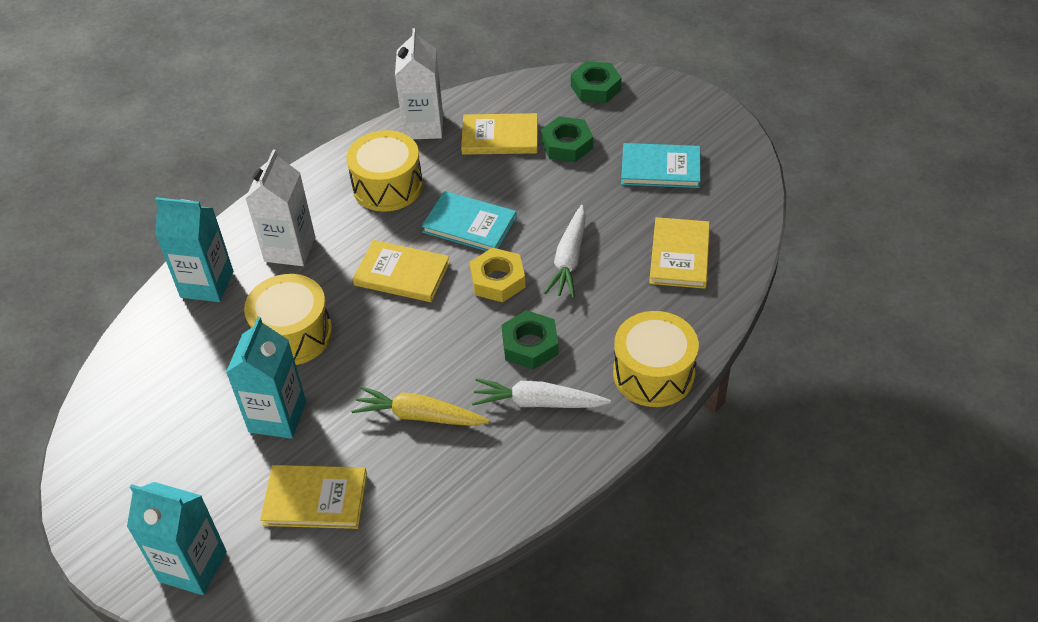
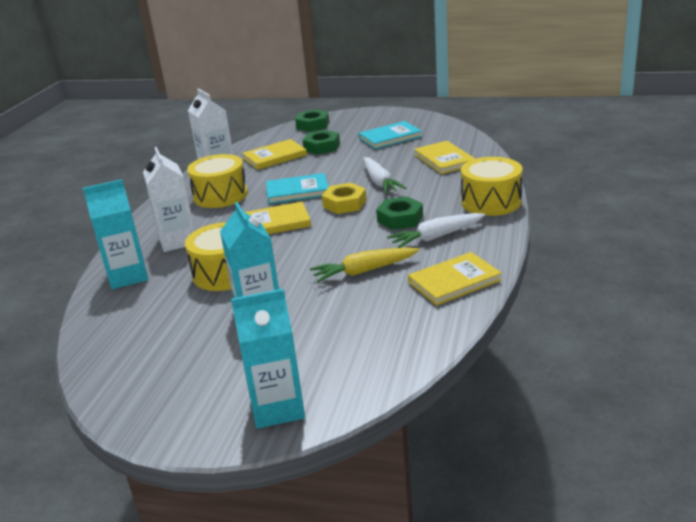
camera: 30 degrees left, 20 degrees down
(315, 499) = (336, 335): yellow book -> yellow book (454, 281)

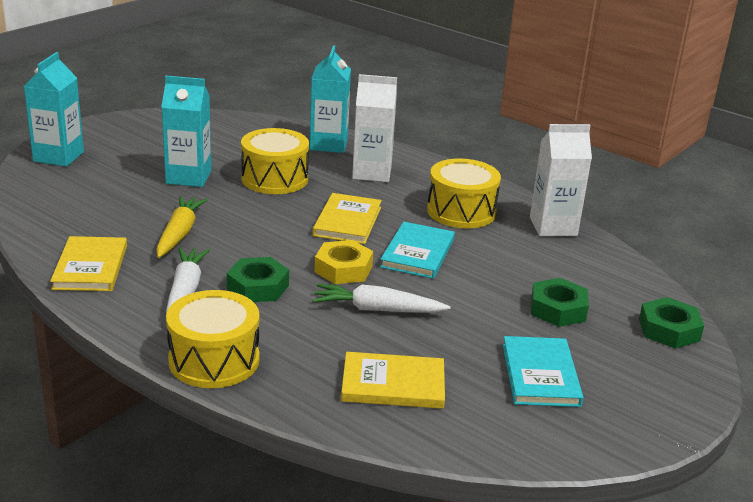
camera: 110 degrees right, 0 degrees up
(275, 157) = (554, 268): yellow book -> none

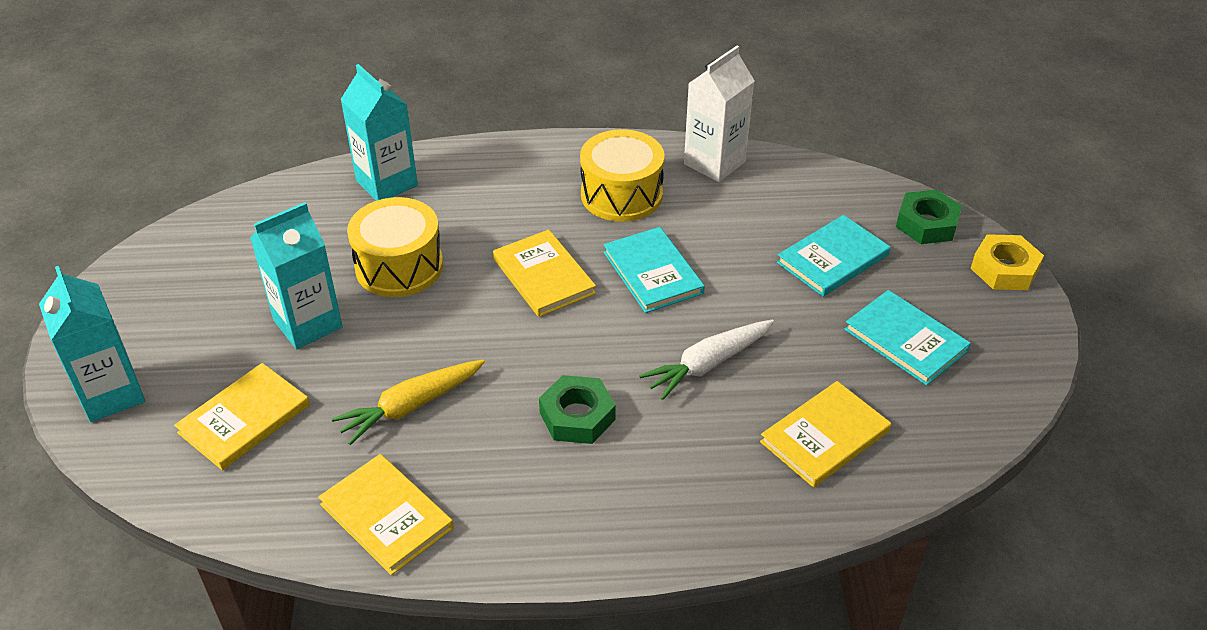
camera: 40 degrees left, 15 degrees up
(96, 195) = (244, 419): none -> yellow book
(179, 234) = (411, 406): yellow carrot -> yellow carrot turned 90 degrees counterclockwise
(185, 291) = (521, 473): white carrot -> none
(214, 360) = (660, 530): yellow drum -> none
(343, 269) = (619, 338): yellow nut -> yellow nut (1004, 269)
(372, 173) = (480, 196): white carton -> none
(558, 309) = (832, 259): green nut -> turquoise book

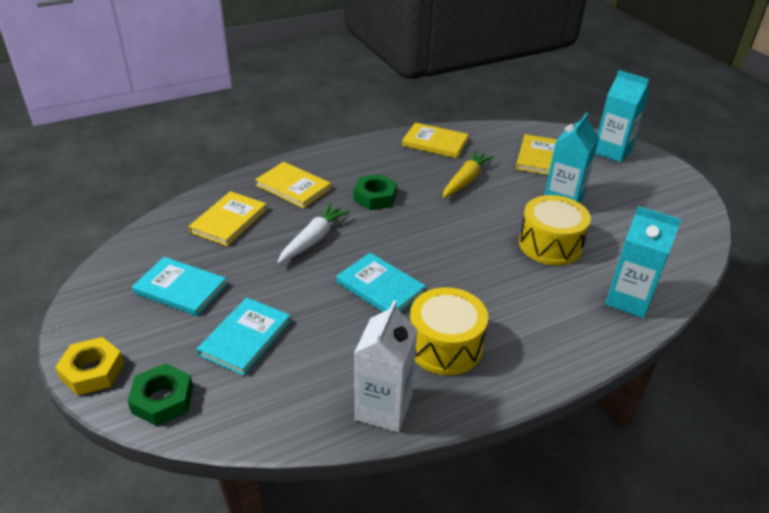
camera: 155 degrees right, 5 degrees down
(543, 276) = (453, 264): yellow book -> yellow book (293, 187)

